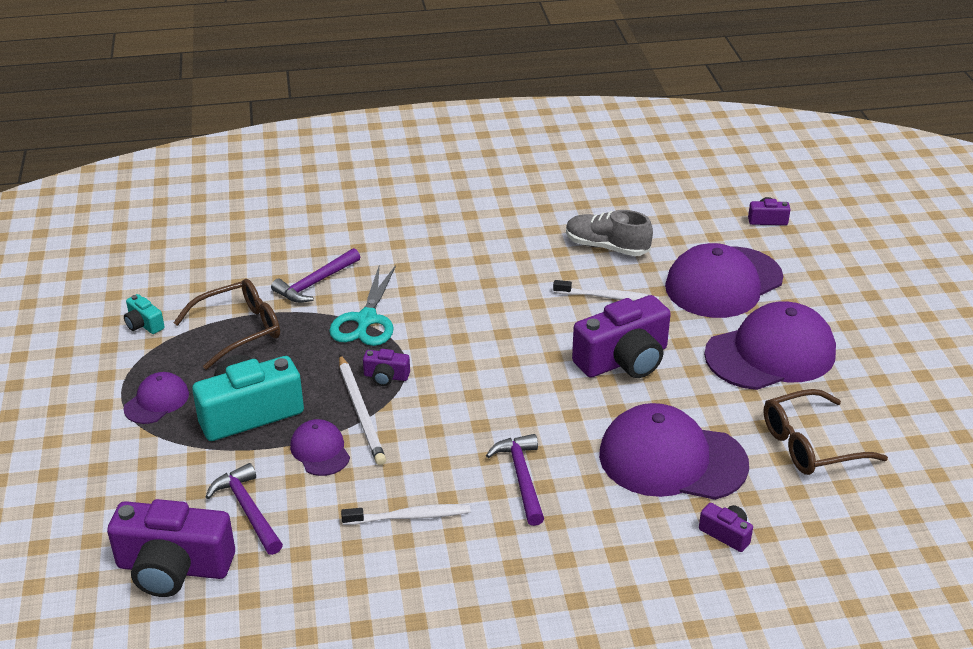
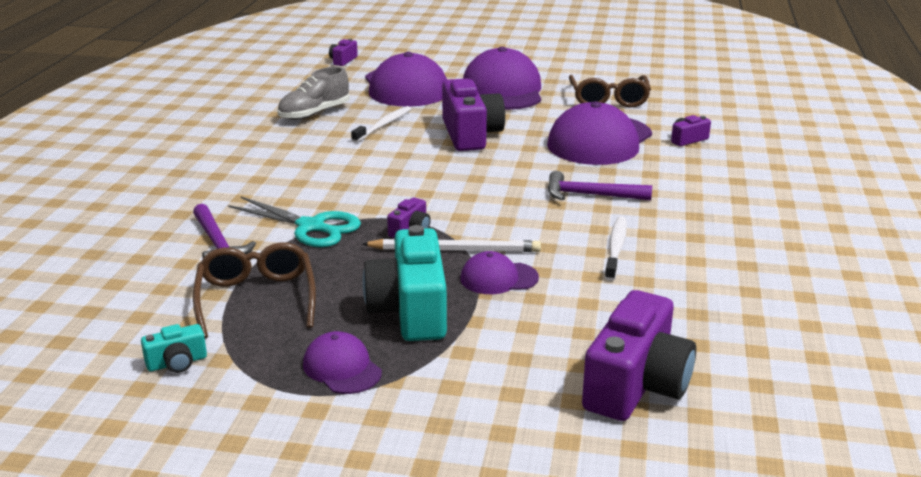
camera: 70 degrees left, 10 degrees down
(248, 510) = (566, 329): purple hammer -> none

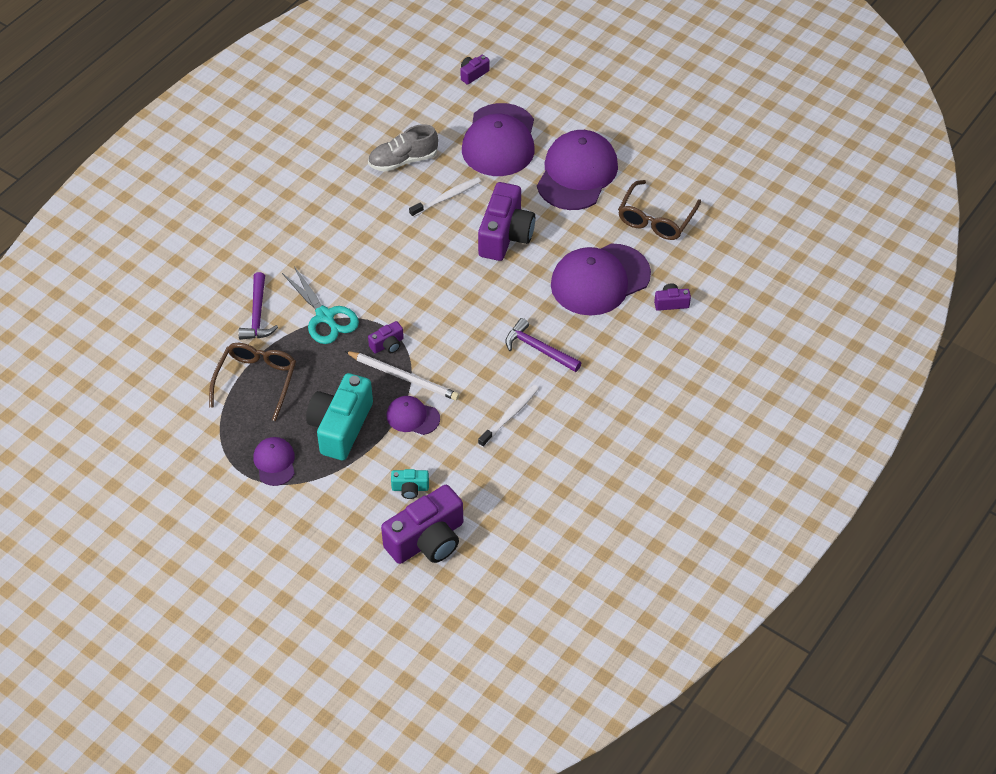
camera: 25 degrees right, 25 degrees up
(177, 363) = (189, 422): turquoise camera -> turquoise camera (410, 488)

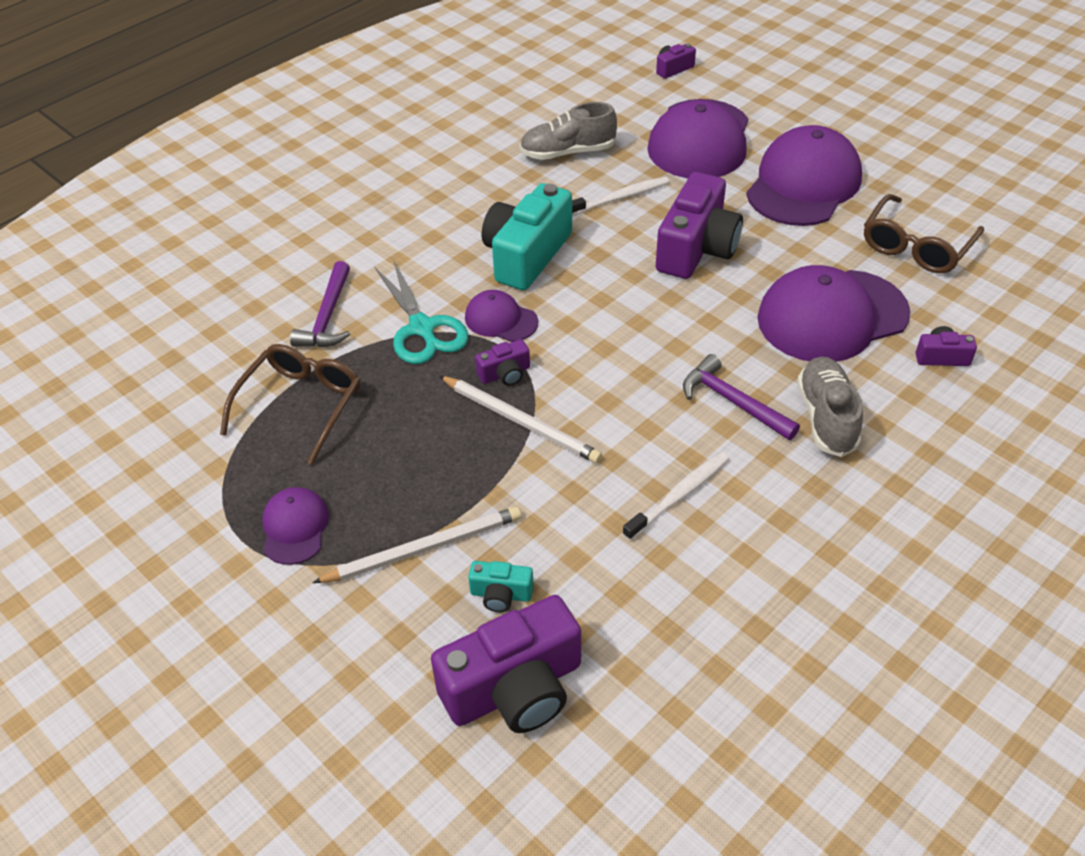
camera: 10 degrees right, 5 degrees down
(341, 427) = (410, 484): turquoise camera -> turquoise camera (526, 255)
(358, 466) = (424, 548): none -> white pencil
(412, 417) = (524, 481): purple cap -> purple cap (501, 320)
(598, 353) = (826, 417): none -> grey shoe

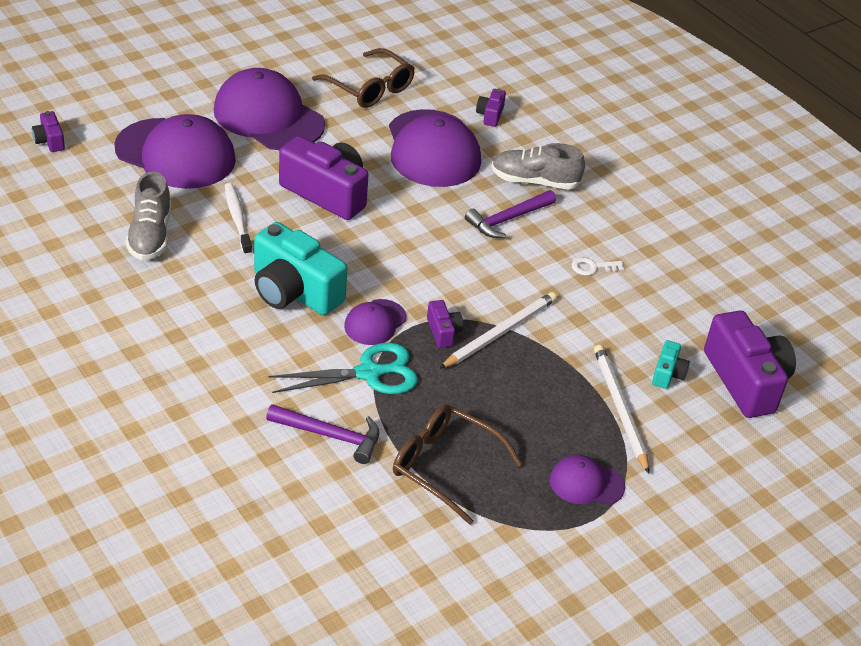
camera: 85 degrees left, 5 degrees down
(679, 495) = (592, 267): white toothbrush -> white key

